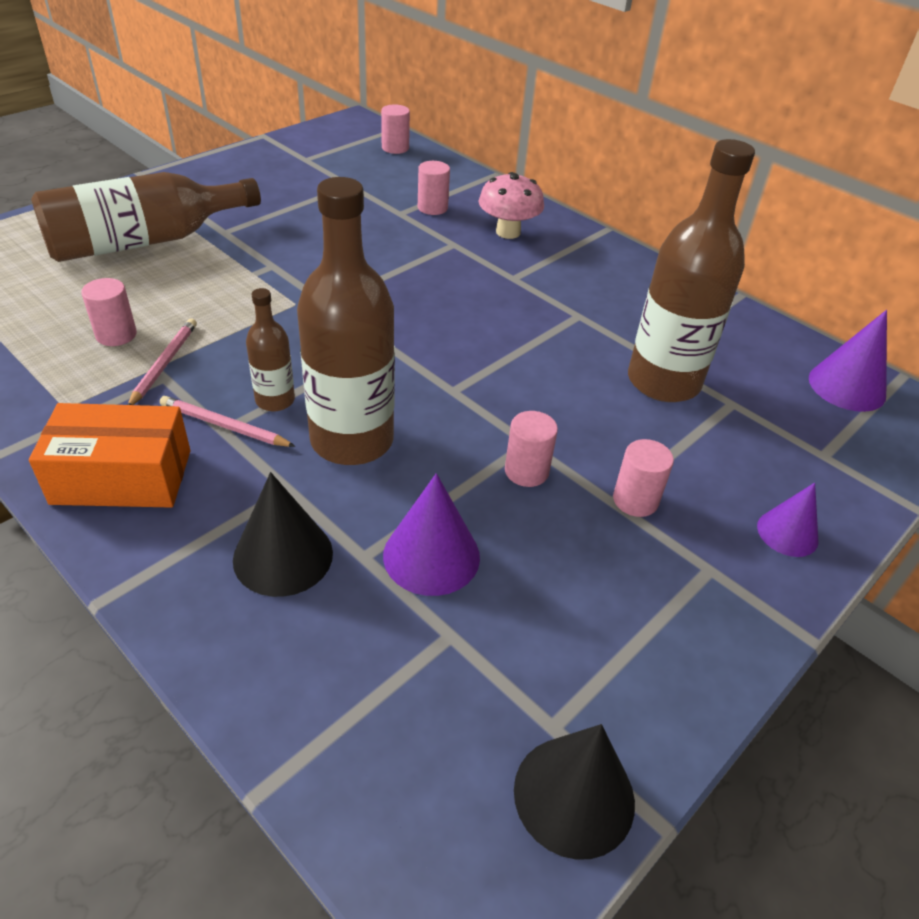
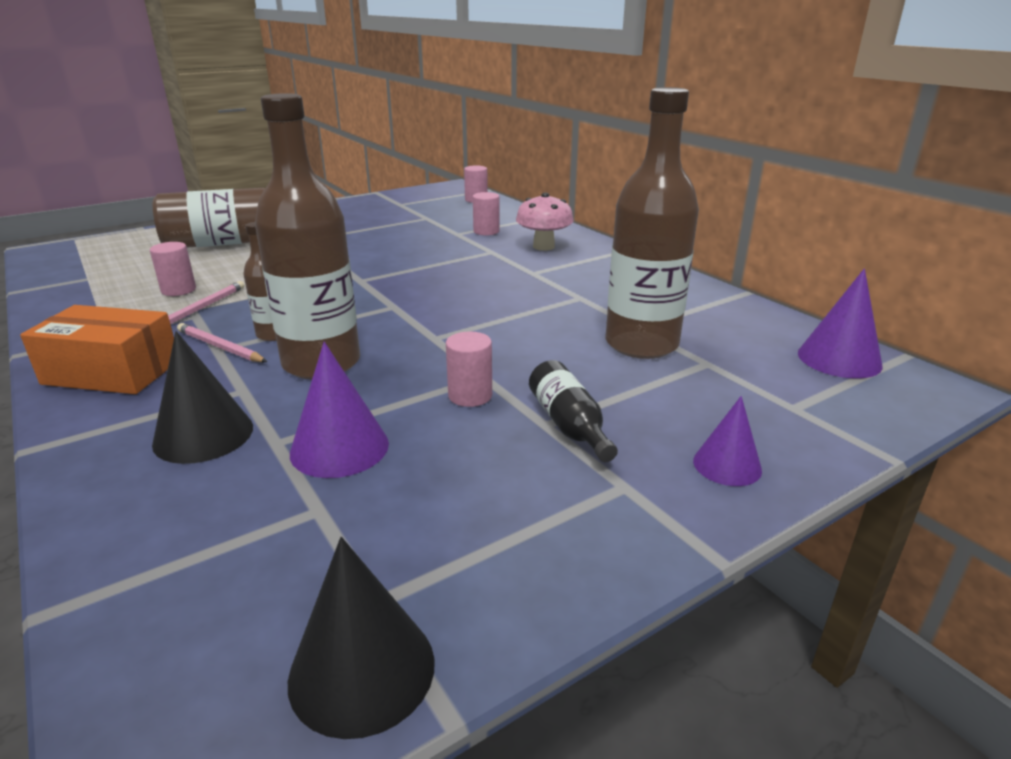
camera: 15 degrees right, 15 degrees down
(635, 500) = (569, 425): pink cylinder -> black bottle

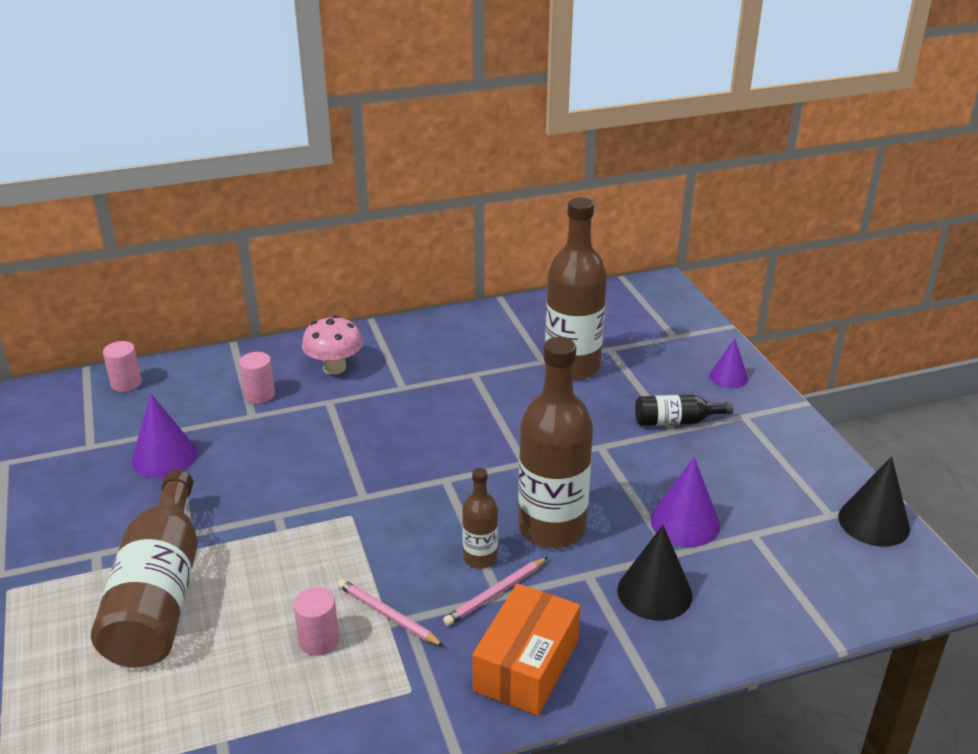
camera: 75 degrees left, 5 degrees up
(470, 395) = (627, 456): pink cylinder -> none
(839, 359) = (619, 300): purple cone -> purple cone (164, 457)

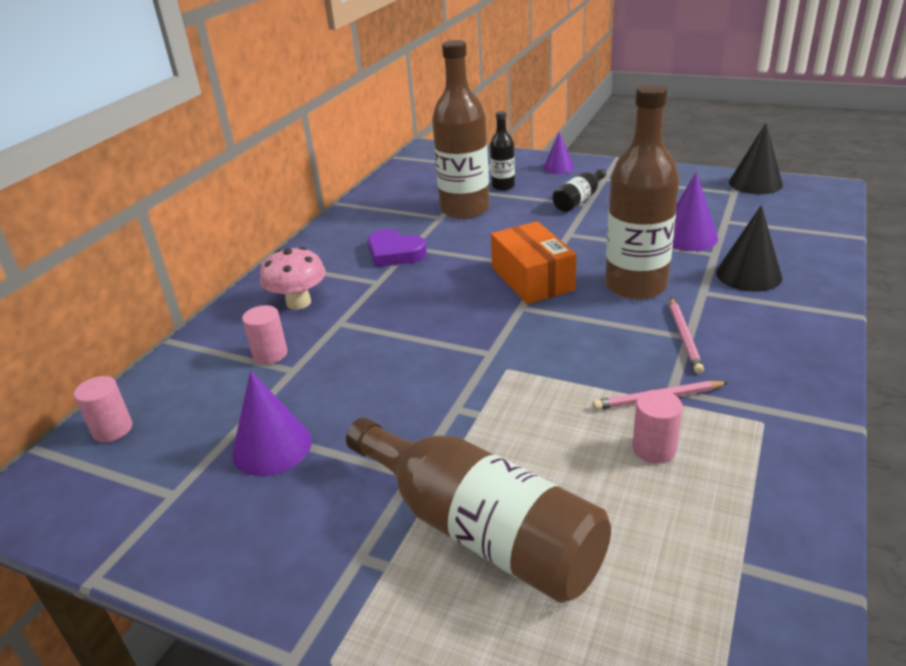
camera: 45 degrees left, 0 degrees up
(455, 371) = (394, 253): none -> purple heart
(480, 558) = (635, 328): brown bottle -> none
(526, 665) = (780, 355): orange box -> orange box (532, 279)
(644, 364) = (503, 186): none -> black bottle

